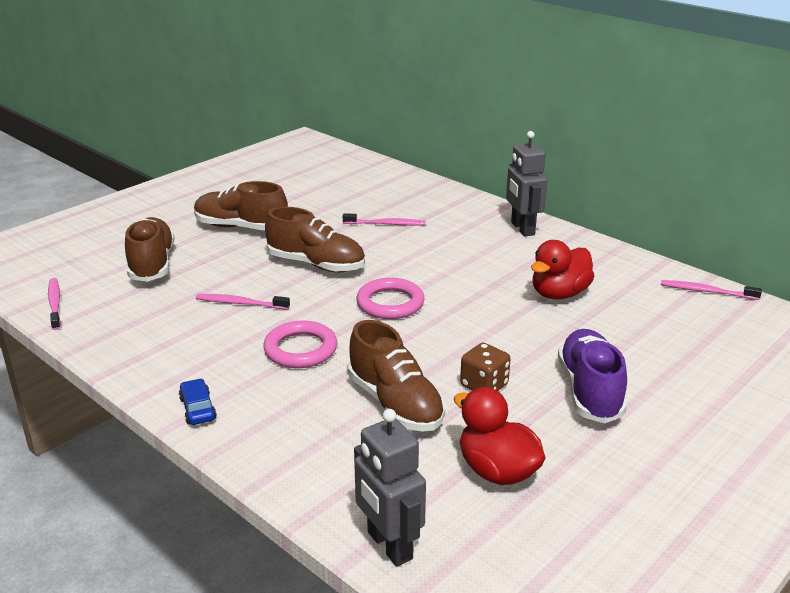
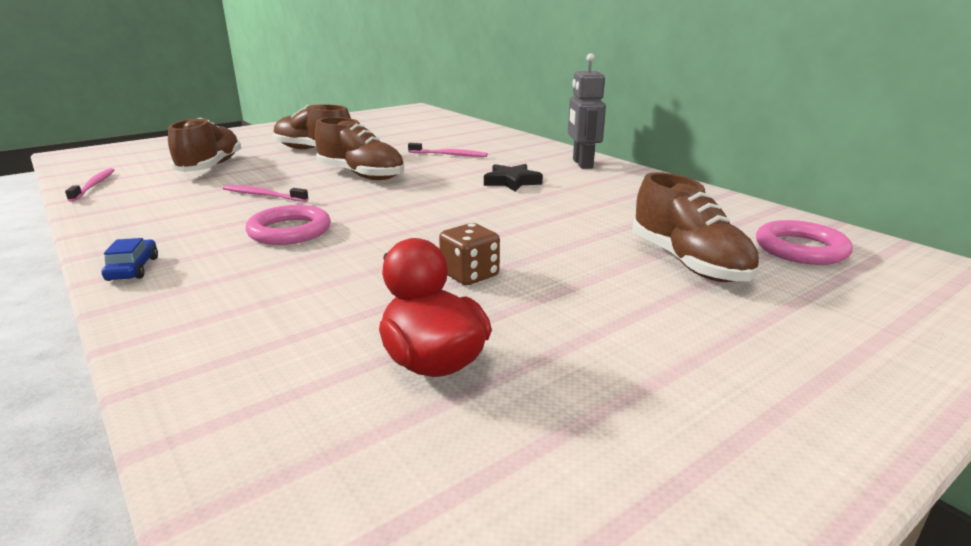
camera: 10 degrees right, 5 degrees down
(389, 545) = (217, 436): grey robot -> none
(390, 303) = (412, 204): pink ring -> pink ring (800, 249)
(395, 404) = (353, 283): brown shoe -> brown shoe (688, 263)
(467, 262) = (512, 182): none -> black star
(559, 294) = (599, 208): red duck -> none
(589, 391) = (598, 290): purple shoe -> none
(706, 291) = (772, 217): pink toothbrush -> none

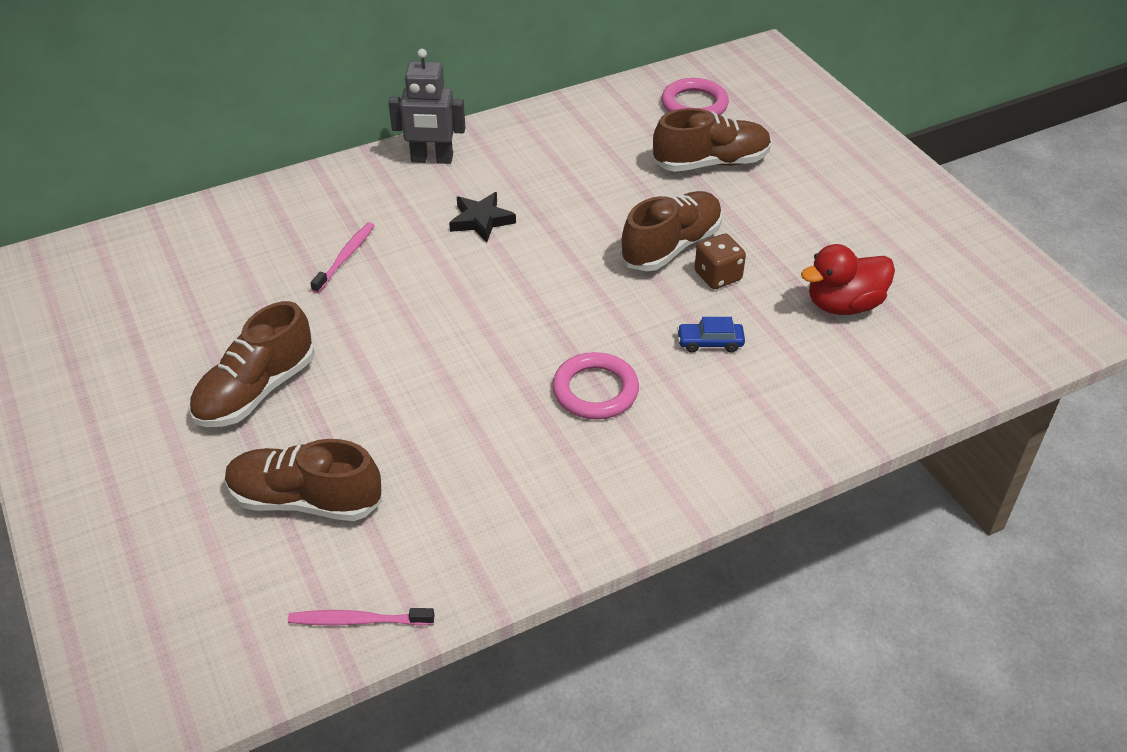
camera: 80 degrees left, 20 degrees up
(133, 269) = (674, 495): blue car -> blue car (710, 342)
(263, 195) = (466, 425): pink toothbrush -> none
(361, 175) = (410, 339): brown shoe -> brown shoe (671, 246)

